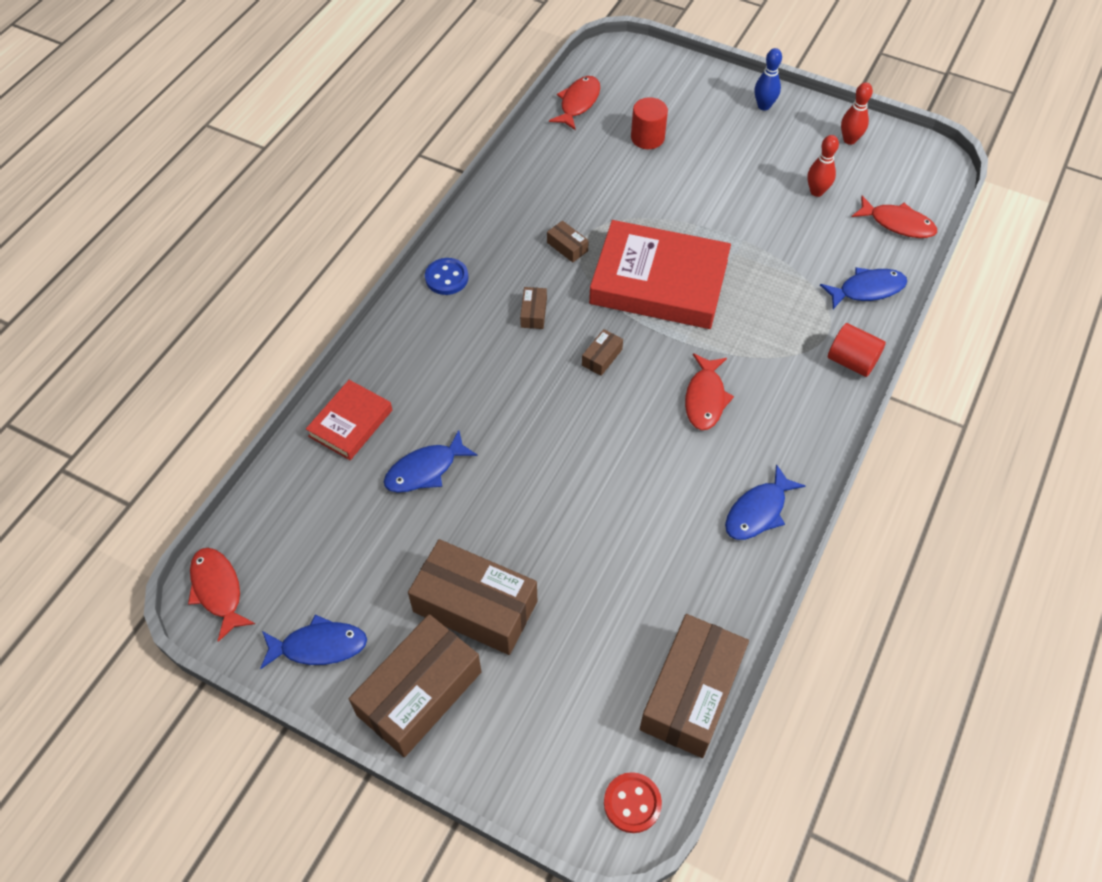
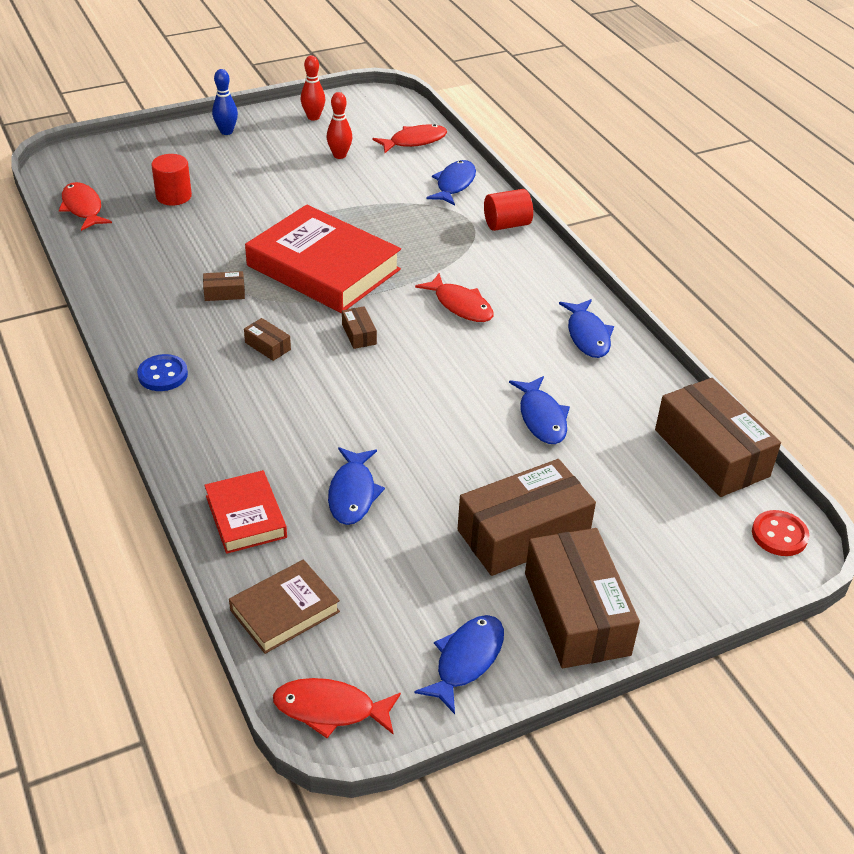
camera: 55 degrees left, 15 degrees down
(283, 506) = (285, 611): none -> brown book
(619, 540) = (541, 418): none -> blue fish
(659, 282) = (323, 267): red book -> red book turned 75 degrees clockwise

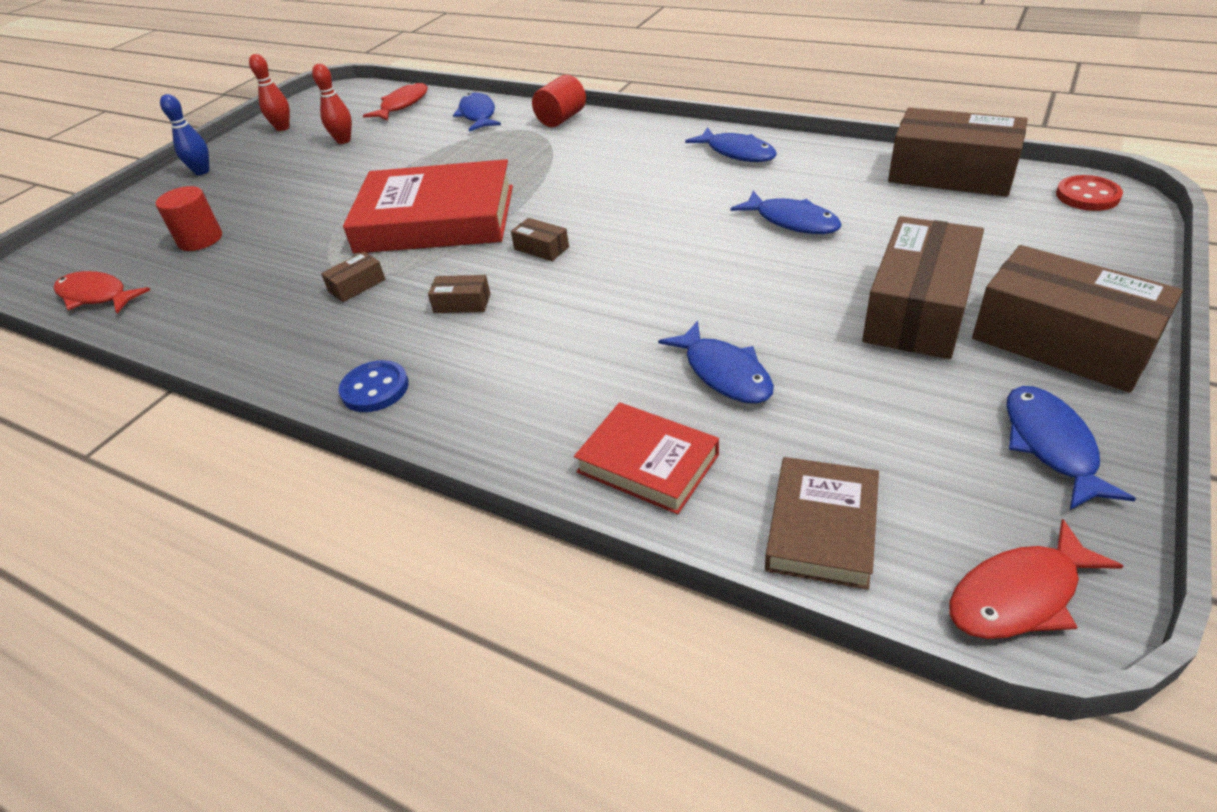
camera: 30 degrees left, 0 degrees up
(460, 305) = (603, 184): red fish -> none

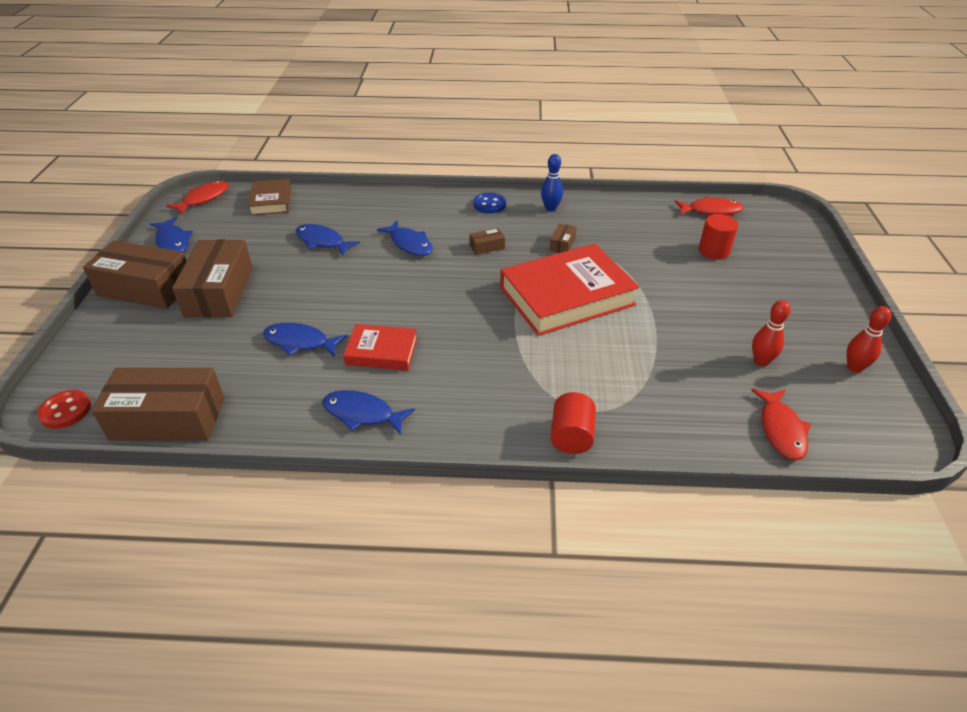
camera: 150 degrees right, 0 degrees up
(202, 171) = (828, 302): blue bowling pin -> blue bowling pin (550, 208)
(478, 115) = (671, 427): blue fish -> blue fish (409, 244)
(541, 248) = (468, 288): brown box -> none
(647, 463) = (345, 205): red book -> red book (382, 351)

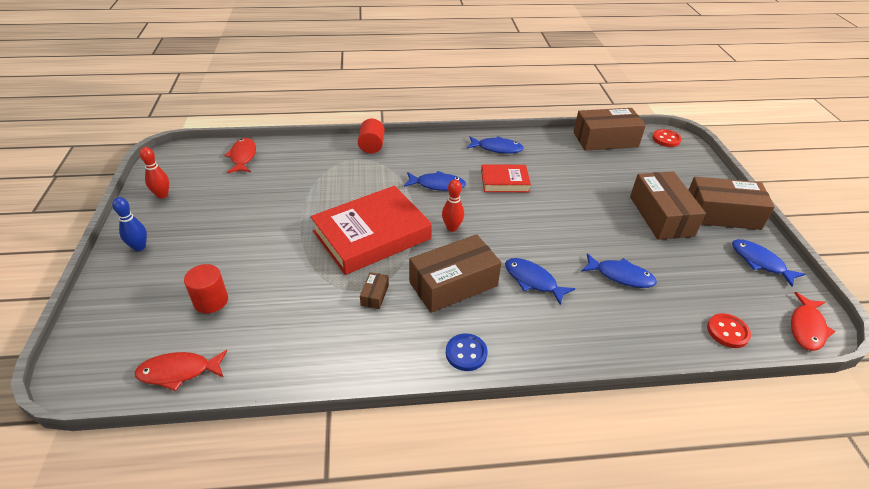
camera: 170 degrees right, 0 degrees up
(271, 201) = (727, 332): brown book -> red button
(300, 342) = (565, 184): blue fish -> blue fish (437, 185)
(487, 247) = (453, 284): brown box -> brown box, size x2.38
(550, 208) = (388, 354): blue bowling pin -> blue bowling pin (139, 247)
(761, 361) = (230, 194): red bowling pin -> red bowling pin (452, 228)

